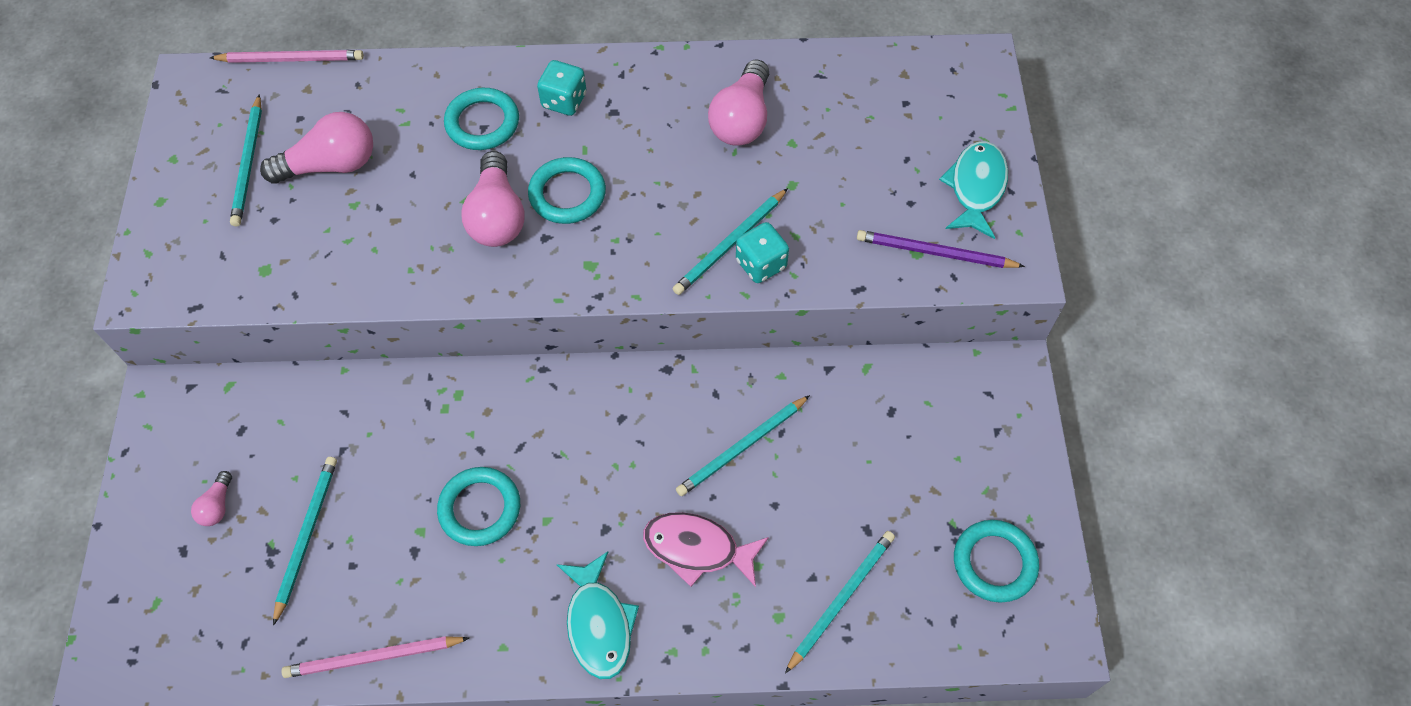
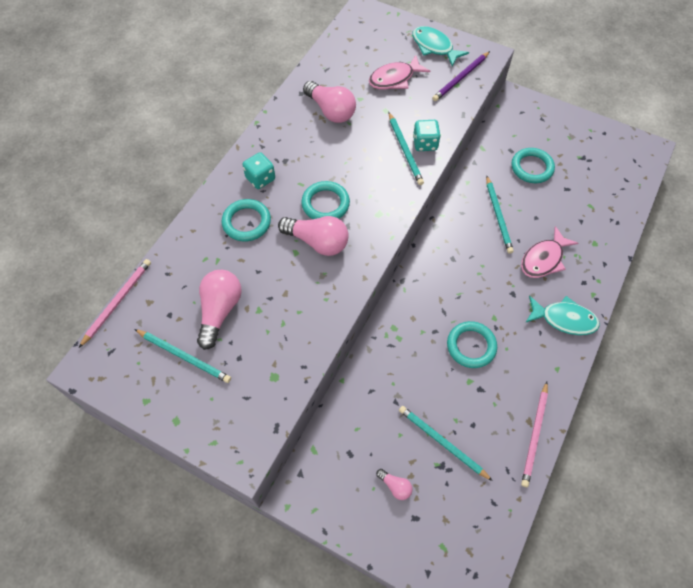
camera: 60 degrees left, 0 degrees up
(841, 599) = (597, 215): turquoise pencil -> none
(865, 167) = (394, 79): none -> pink fish
(994, 563) = (605, 152): turquoise ring -> turquoise ring (532, 168)

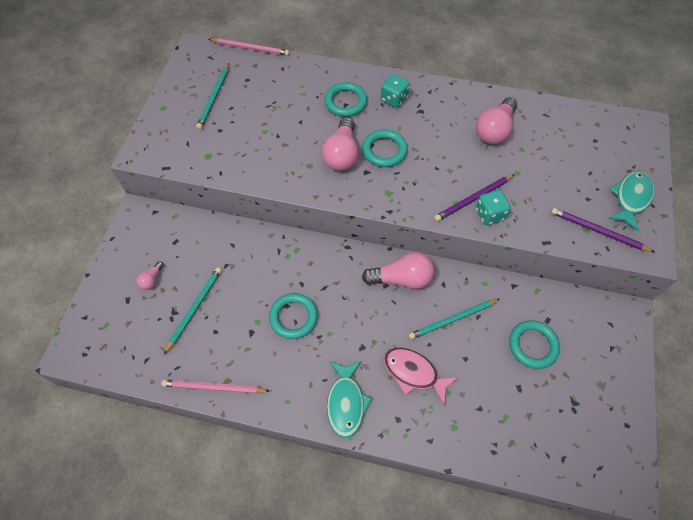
camera: 75 degrees right, 0 degrees up
(220, 311) = (257, 107): pink light bulb -> pink light bulb (401, 278)
(394, 79) = (564, 172): pink fish -> none
(405, 150) = (473, 199): turquoise pencil -> purple pencil

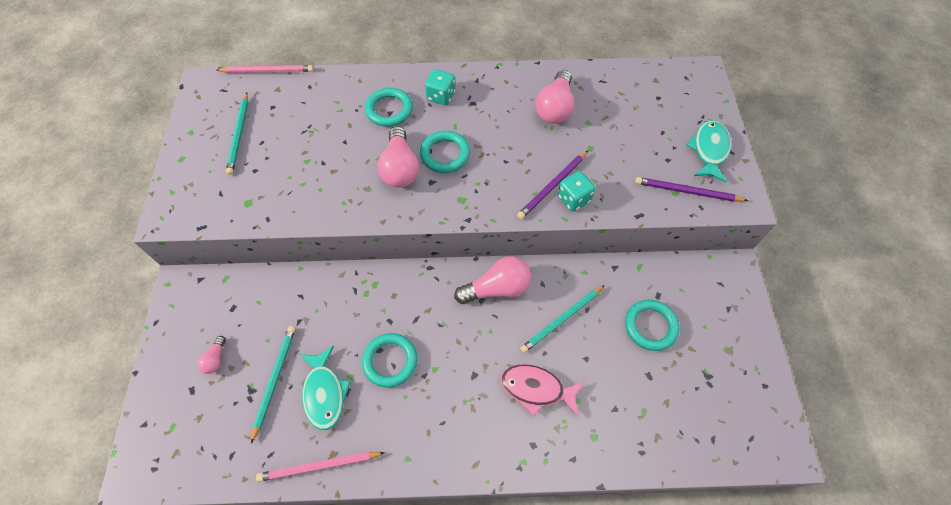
camera: 15 degrees left, 0 degrees up
(346, 402) = (472, 442): turquoise fish -> turquoise fish (324, 393)

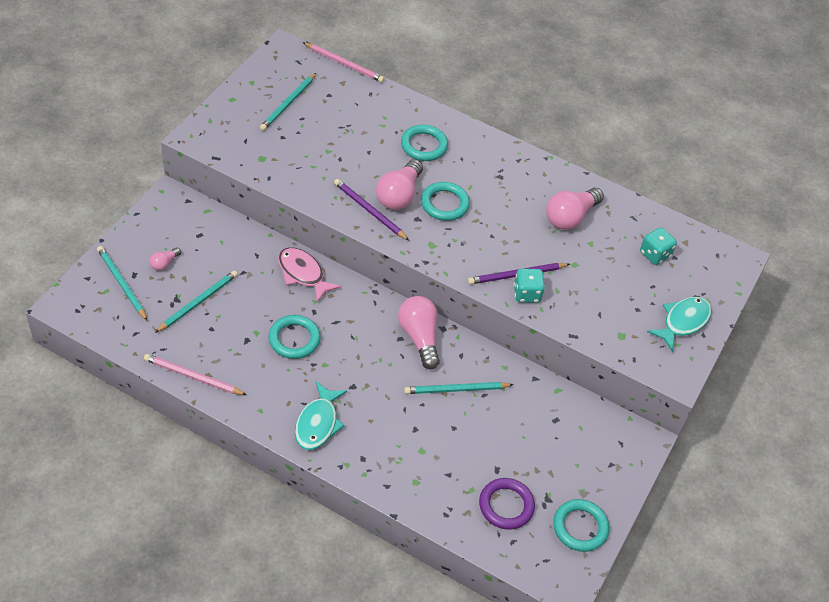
camera: 25 degrees right, 10 degrees down
(184, 408) = (121, 283): none -> turquoise pencil
(324, 393) = (229, 332): turquoise fish -> turquoise fish (318, 423)
(441, 96) = (476, 157): turquoise dice -> turquoise dice (655, 254)
(497, 288) = (419, 337): pink light bulb -> pink light bulb turned 120 degrees counterclockwise
(536, 389) = (395, 424): pink fish -> pink fish (303, 274)
(650, 326) = (529, 437): turquoise ring -> turquoise ring (580, 527)
(682, 407) = (506, 505): none -> purple ring
(687, 191) = (632, 341): purple pencil -> purple pencil (369, 211)

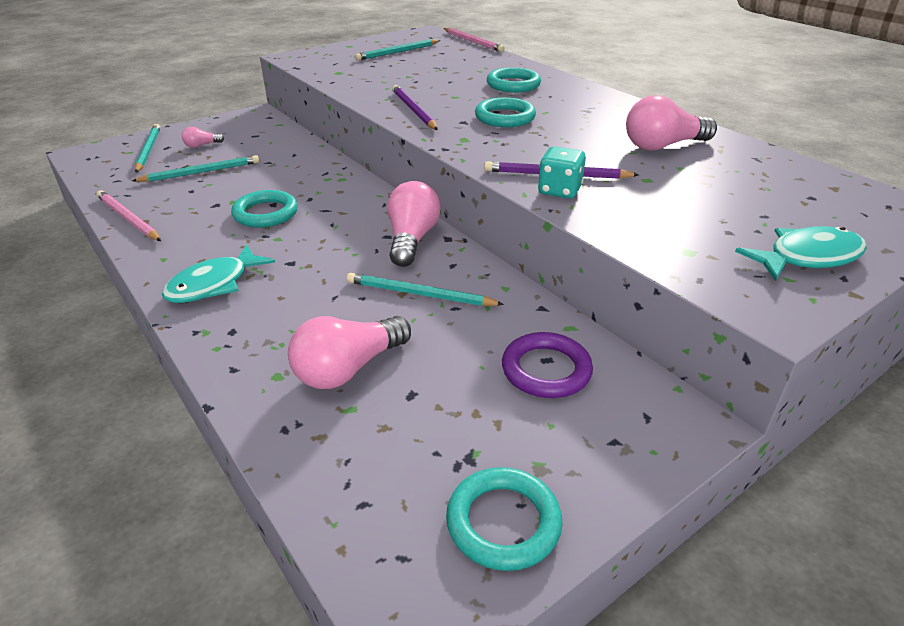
camera: 30 degrees right, 15 degrees down
(303, 274) = (326, 172): pink fish -> none
(399, 195) = (457, 106): pink light bulb -> pink light bulb (348, 369)
(506, 505) = (390, 446): purple ring -> purple ring (546, 370)
(655, 254) = (779, 190): turquoise dice -> none

